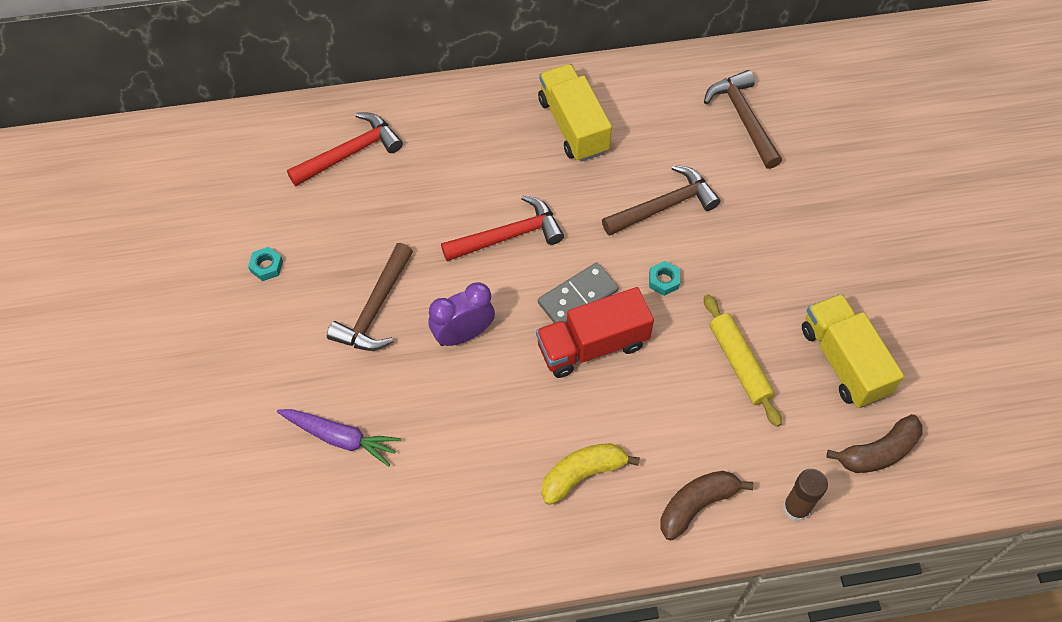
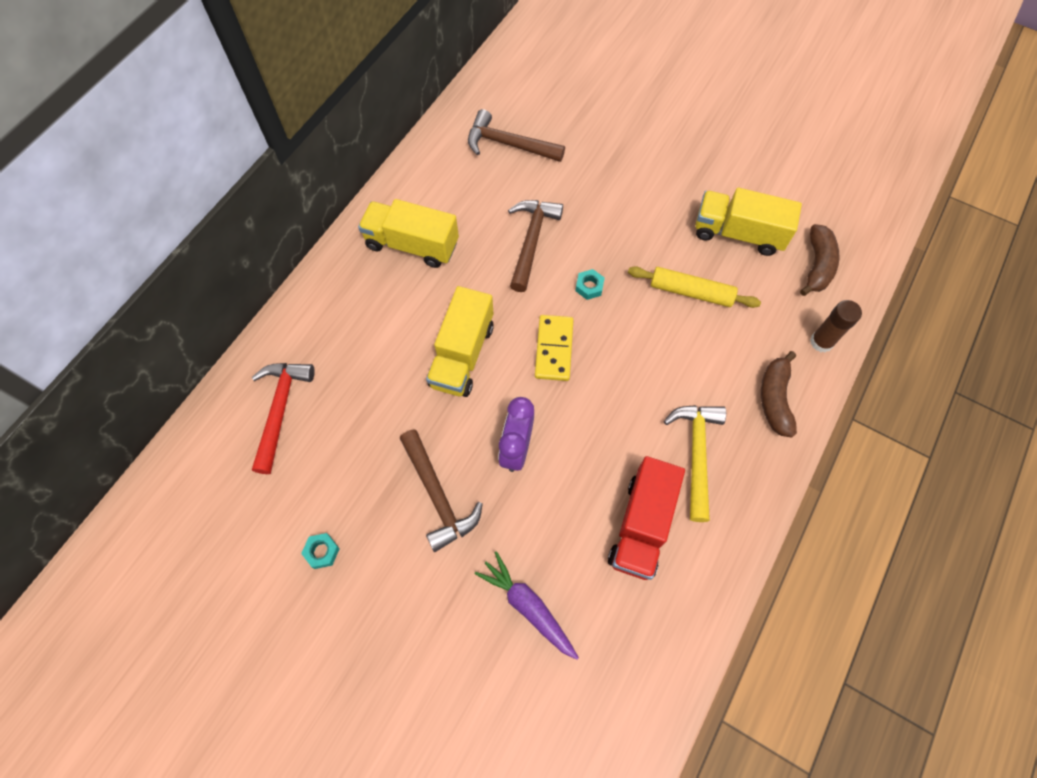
camera: 50 degrees left, 5 degrees up
(340, 438) = (528, 606): purple carrot -> purple carrot turned 105 degrees counterclockwise
(509, 235) = (462, 355): red hammer -> yellow truck
(577, 297) = (553, 349): grey domino -> yellow domino
(582, 474) = (696, 454): yellow banana -> yellow hammer
(592, 345) = (600, 369): red truck -> red truck (641, 525)

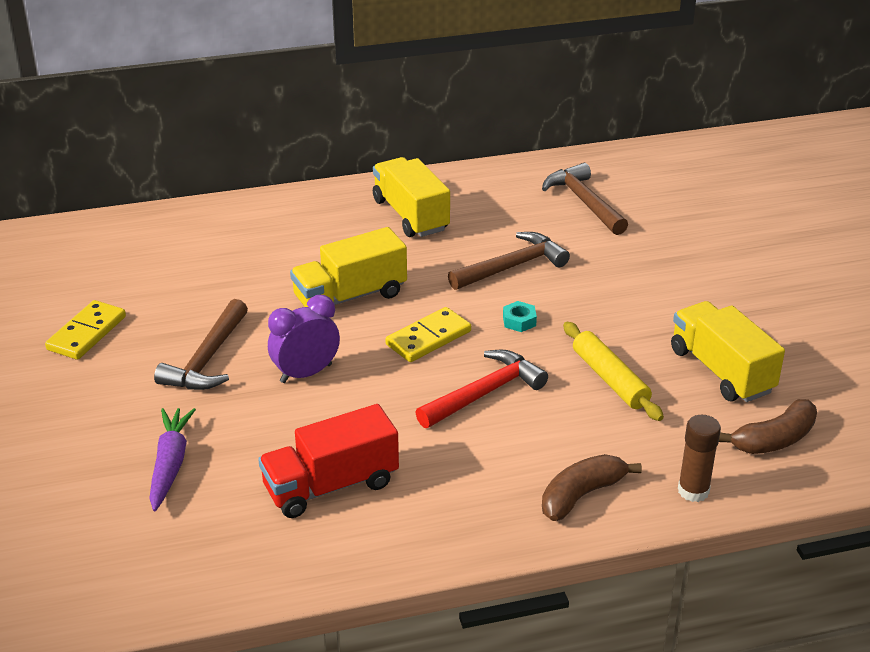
camera: 45 degrees right, 30 degrees down
(280, 409) = (178, 245): red hammer -> red hammer (485, 393)
(322, 552) = (87, 333): turquoise nut -> yellow domino
(696, 454) = (448, 478): yellow hammer -> none

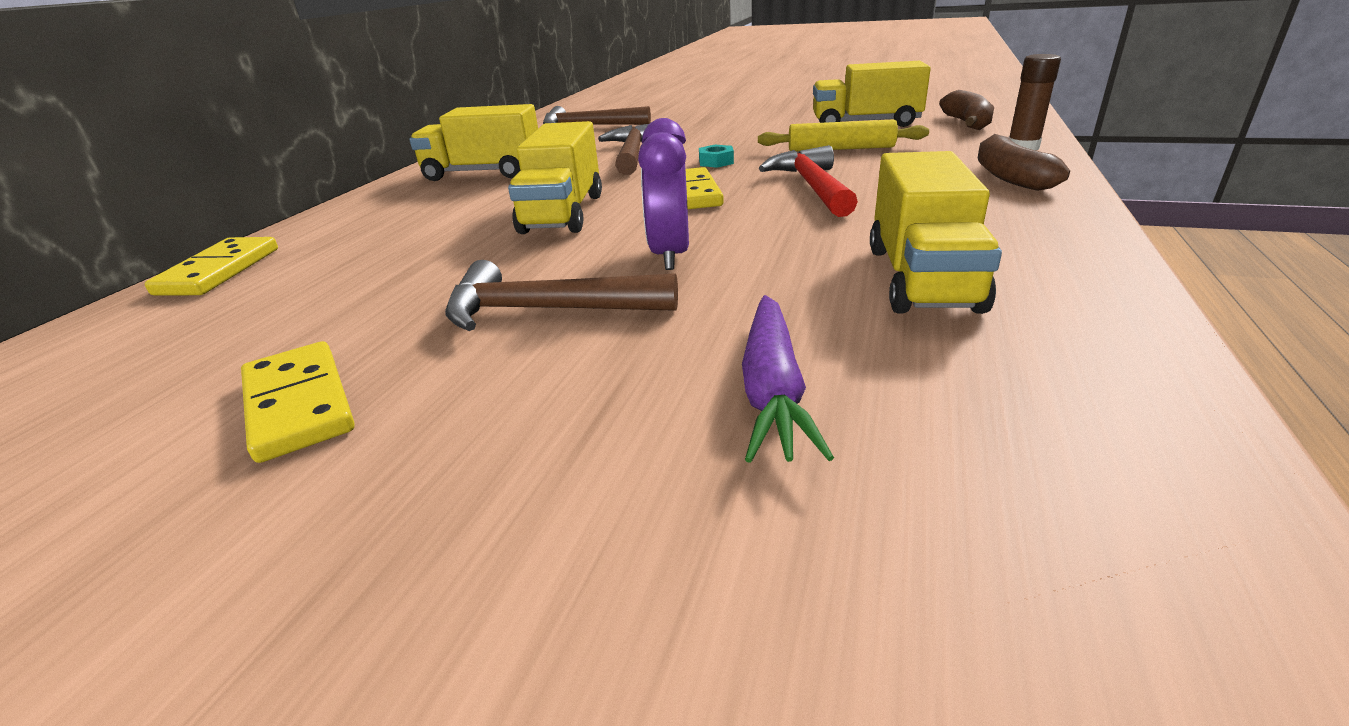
camera: 55 degrees left, 5 degrees down
(170, 464) = (772, 390): purple carrot -> purple carrot turned 120 degrees counterclockwise
(185, 217) = (219, 271): none -> yellow domino
(207, 359) = (546, 310): brown hammer -> brown hammer turned 135 degrees clockwise
(331, 485) = (921, 278): red truck -> yellow truck

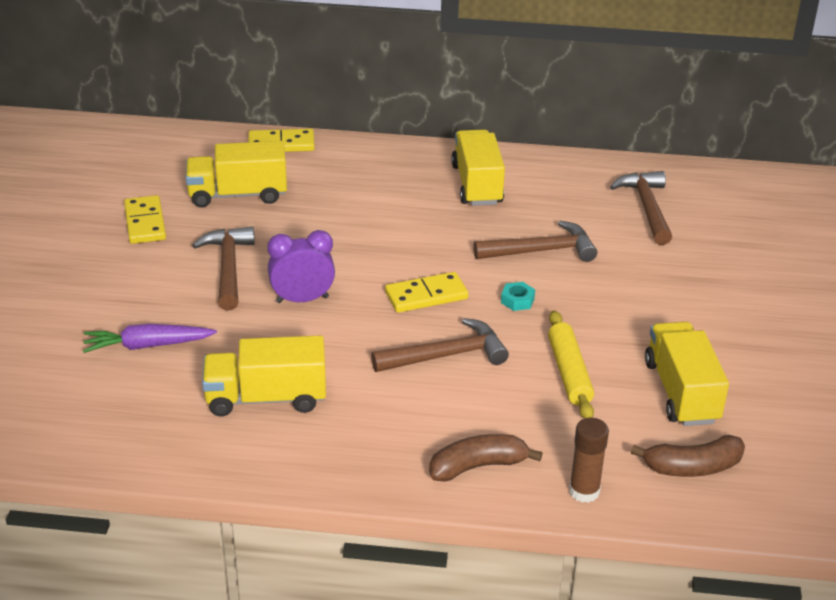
camera: 75 degrees right, 5 degrees up
(299, 404) = (145, 223): yellow domino -> yellow domino turned 60 degrees counterclockwise
(563, 213) = (380, 243): yellow truck -> yellow truck (238, 195)
(812, 186) = (447, 355): red hammer -> brown hammer

